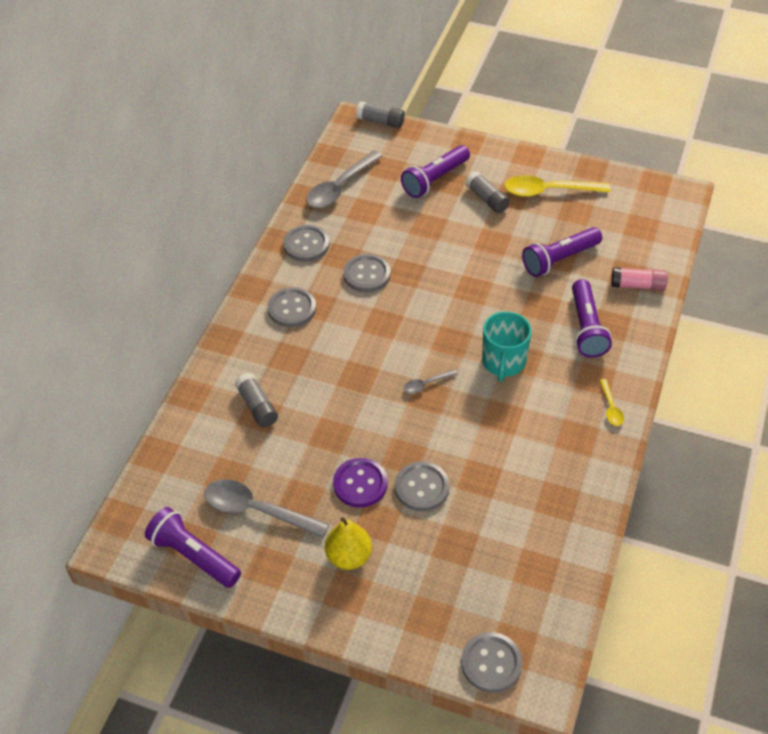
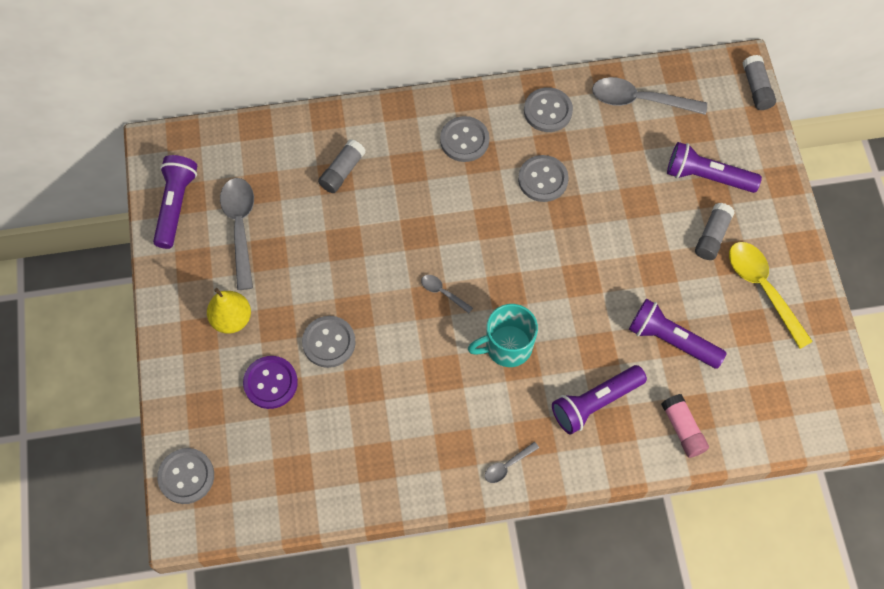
camera: 60 degrees right, 15 degrees up
(360, 484) = (307, 292): purple button -> purple button (270, 383)
(610, 407) = (507, 465): yellow spoon -> grey spoon

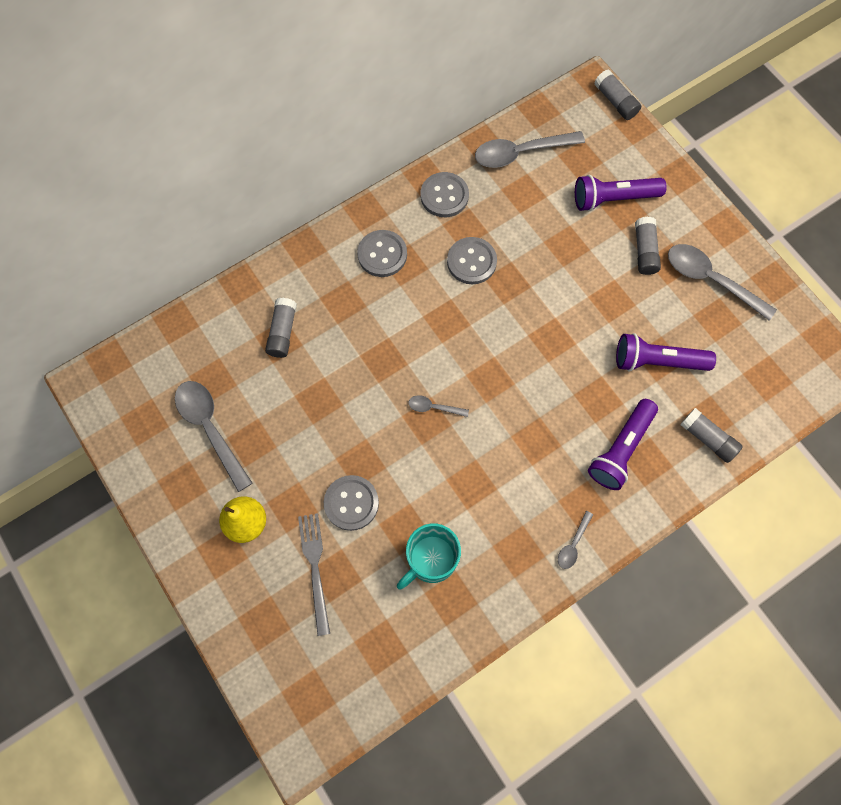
camera: 25 degrees left, 5 degrees up
(176, 205) = (136, 434): purple flashlight -> none
(186, 476) = (279, 699): grey button -> none
(270, 383) = (315, 568): purple button -> grey fork
(507, 346) = (517, 432): turquoise mug -> turquoise mug (431, 559)
(683, 429) = (707, 438): pink glue stick -> grey glue stick
(763, 289) = (711, 280): yellow spoon -> grey spoon

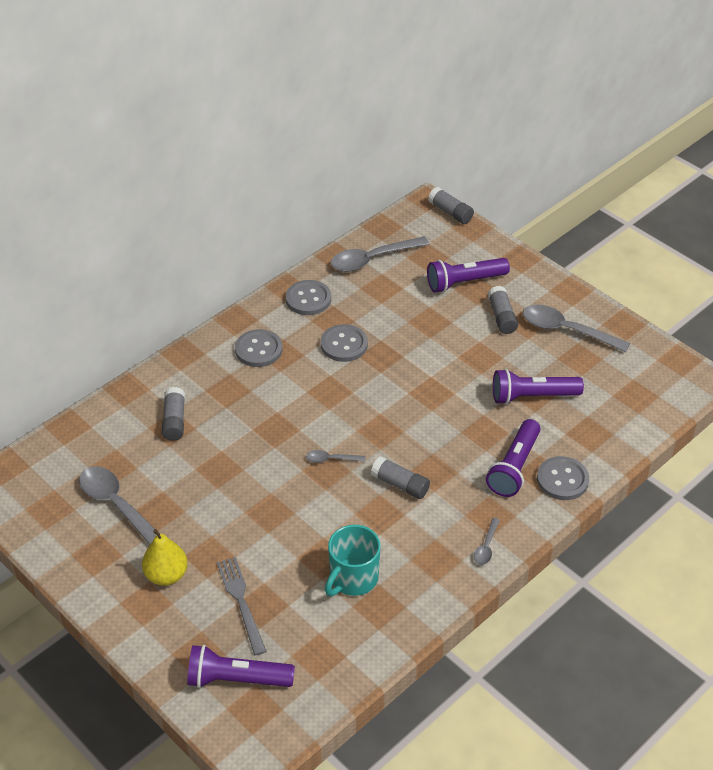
camera: 10 degrees left, 25 degrees down
(296, 660) = (237, 679): none -> purple flashlight
(351, 503) = (266, 545): grey button -> grey button (562, 480)
(707, 438) = (592, 448): grey glue stick -> grey glue stick (400, 484)

